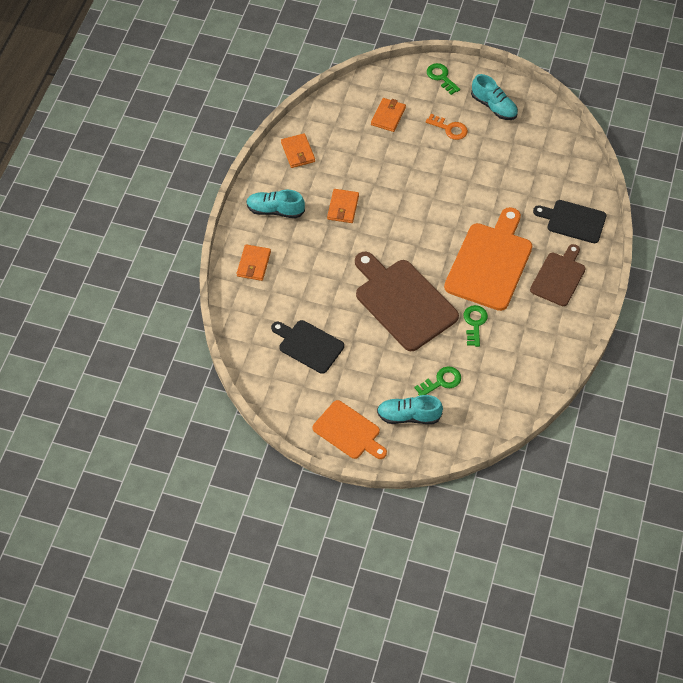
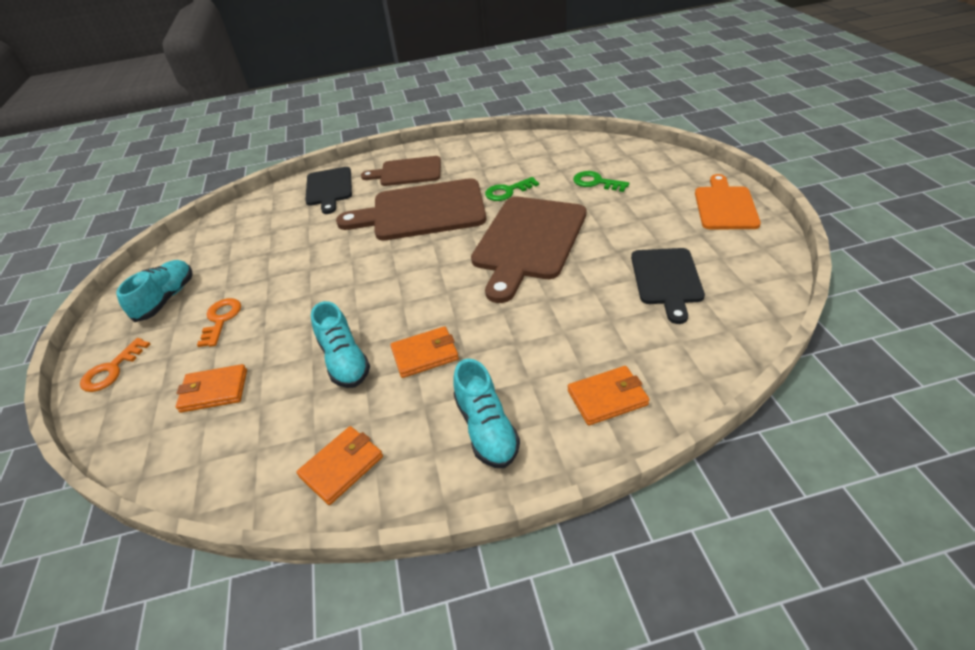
camera: 115 degrees left, 15 degrees down
(408, 416) = (657, 183): turquoise shoe -> turquoise shoe (344, 360)
(441, 77) = (112, 370): green key -> orange key
(490, 263) = (422, 211): orange cutting board -> brown cutting board

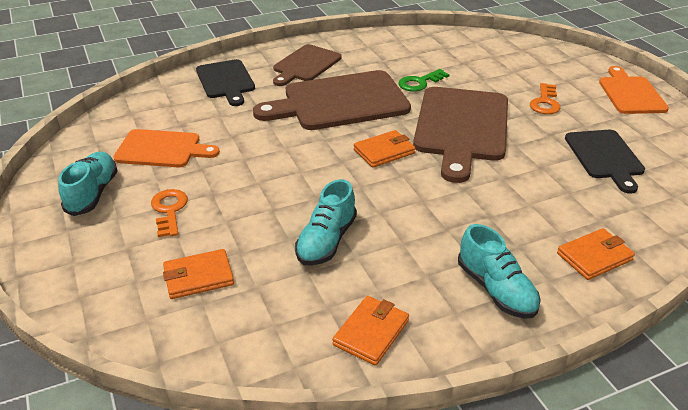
camera: 15 degrees left, 5 degrees down
(112, 370) = (66, 265): orange key -> orange key (545, 102)
(243, 257) = (162, 149): none -> orange cutting board
(344, 360) = (326, 241): turquoise shoe -> turquoise shoe turned 60 degrees clockwise
(407, 172) = (305, 65): brown cutting board -> brown cutting board turned 45 degrees counterclockwise
(425, 354) = (406, 231): orange wallet -> orange wallet (384, 151)
(596, 182) = (503, 74): green key -> none

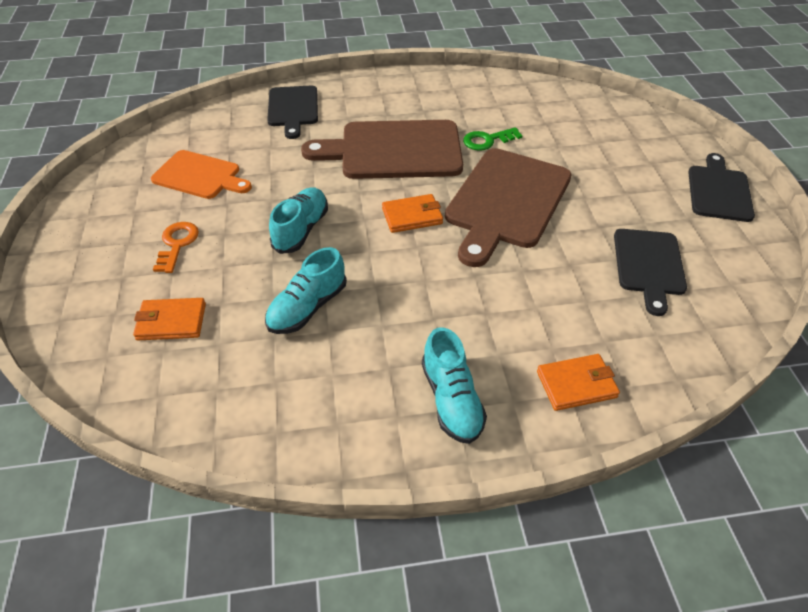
camera: 15 degrees right, 10 degrees up
(92, 193) = (117, 213): turquoise shoe -> turquoise shoe (301, 230)
(305, 65) = (379, 101): brown cutting board -> none
(371, 332) = (303, 419): orange wallet -> none
(545, 102) = (613, 186): orange key -> none
(630, 93) = (719, 191): orange cutting board -> black cutting board

